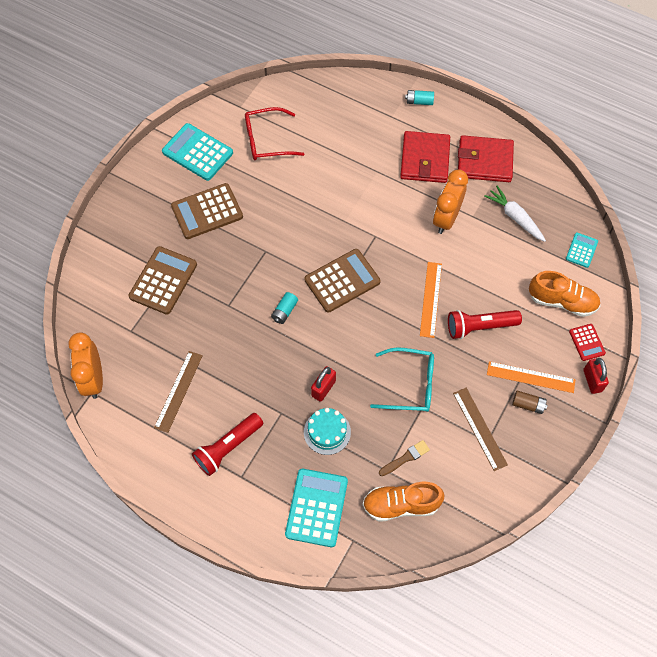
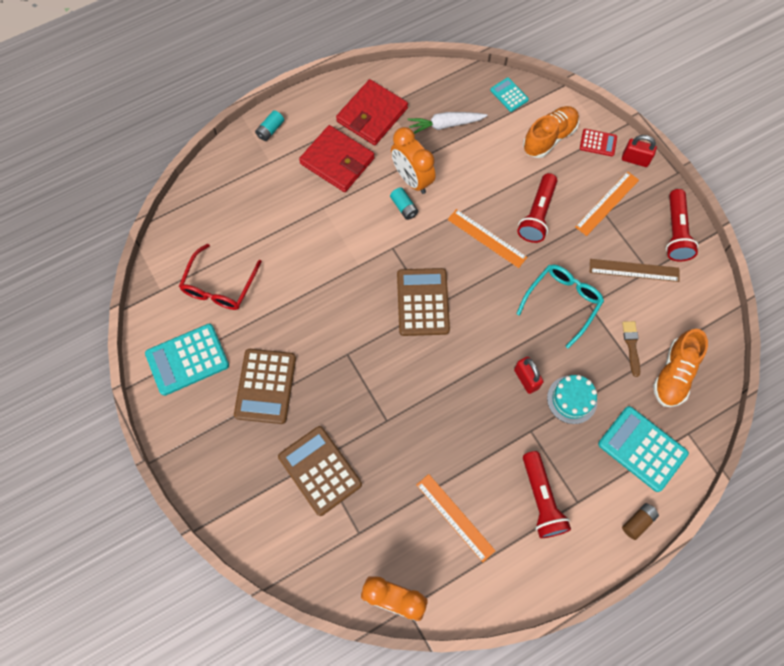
camera: 60 degrees left, 5 degrees up
(179, 391) = (455, 517): brown ruler -> orange ruler
(284, 311) = (425, 371): turquoise battery -> turquoise battery (404, 207)
(528, 405) = (631, 220): brown battery -> brown battery (638, 522)
(542, 447) = (675, 232): none -> red flashlight

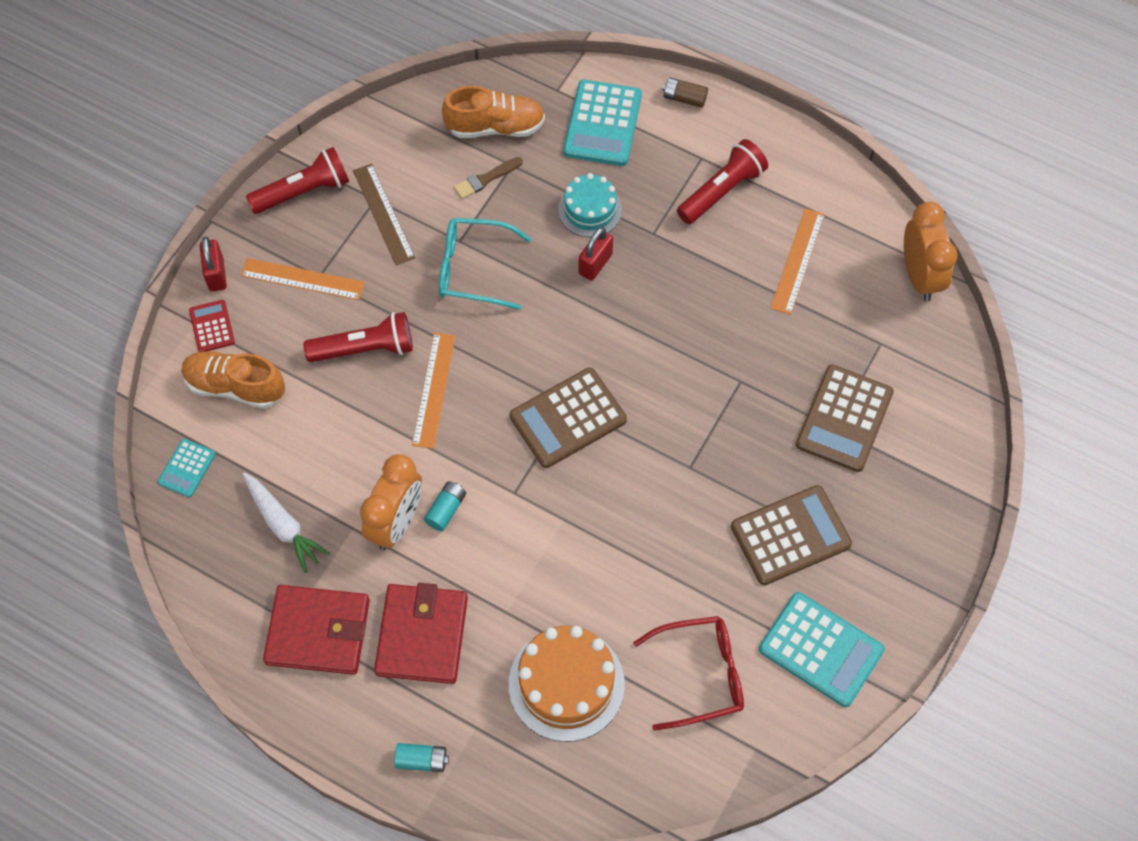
camera: 120 degrees left, 5 degrees down
(262, 216) = (566, 684): none -> orange cake

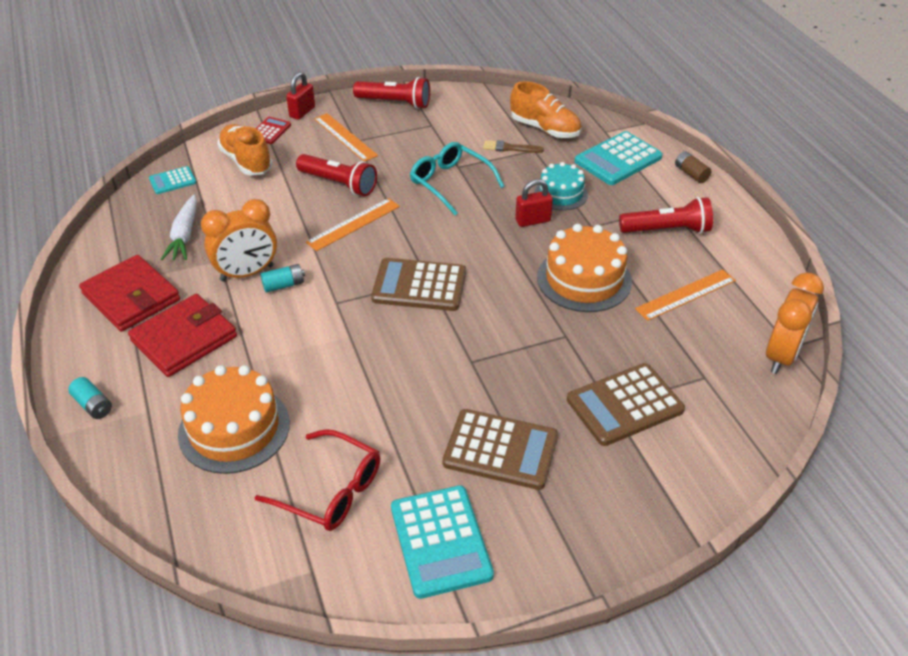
camera: 40 degrees right, 20 degrees down
(383, 214) = (427, 133): brown ruler -> none
(701, 304) = (584, 279): none -> orange cake

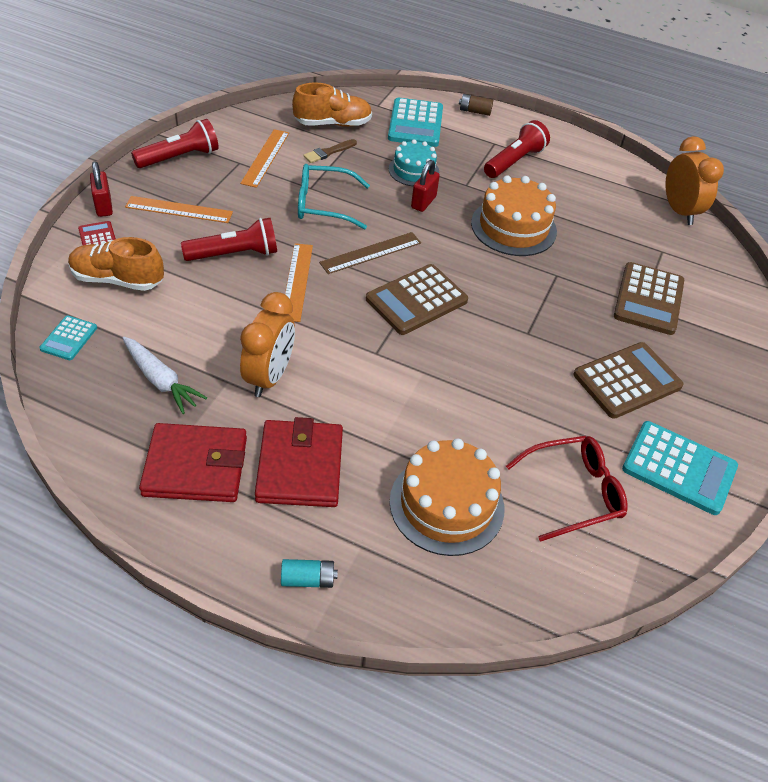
camera: 50 degrees left, 5 degrees up
(283, 285) = (315, 366): turquoise battery -> none
(435, 234) = (371, 252): none -> brown ruler
(685, 294) = (582, 201): orange ruler -> orange ruler (265, 157)

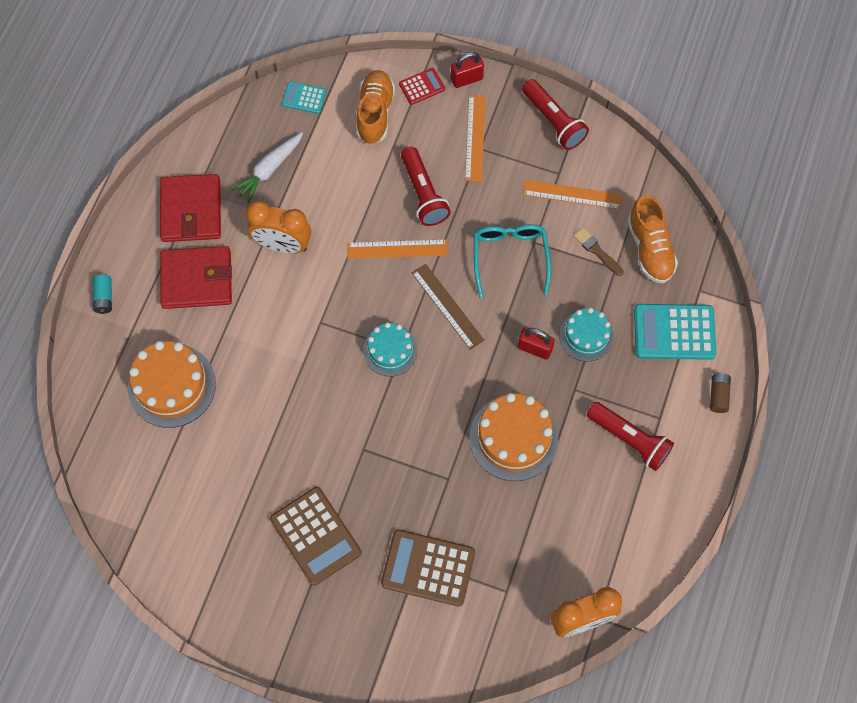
camera: 90 degrees right, 20 degrees up
(416, 300) = (390, 350): brown calculator -> turquoise cake
(573, 492) = (190, 481): red glasses -> none
(679, 468) = (221, 570): turquoise calculator -> none

